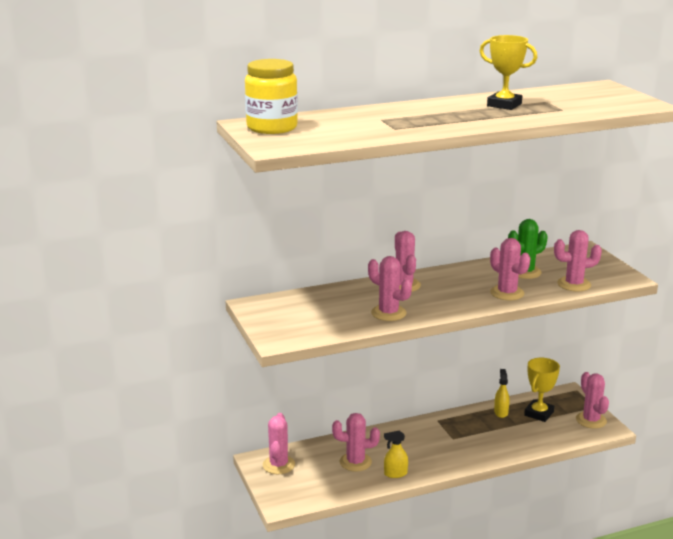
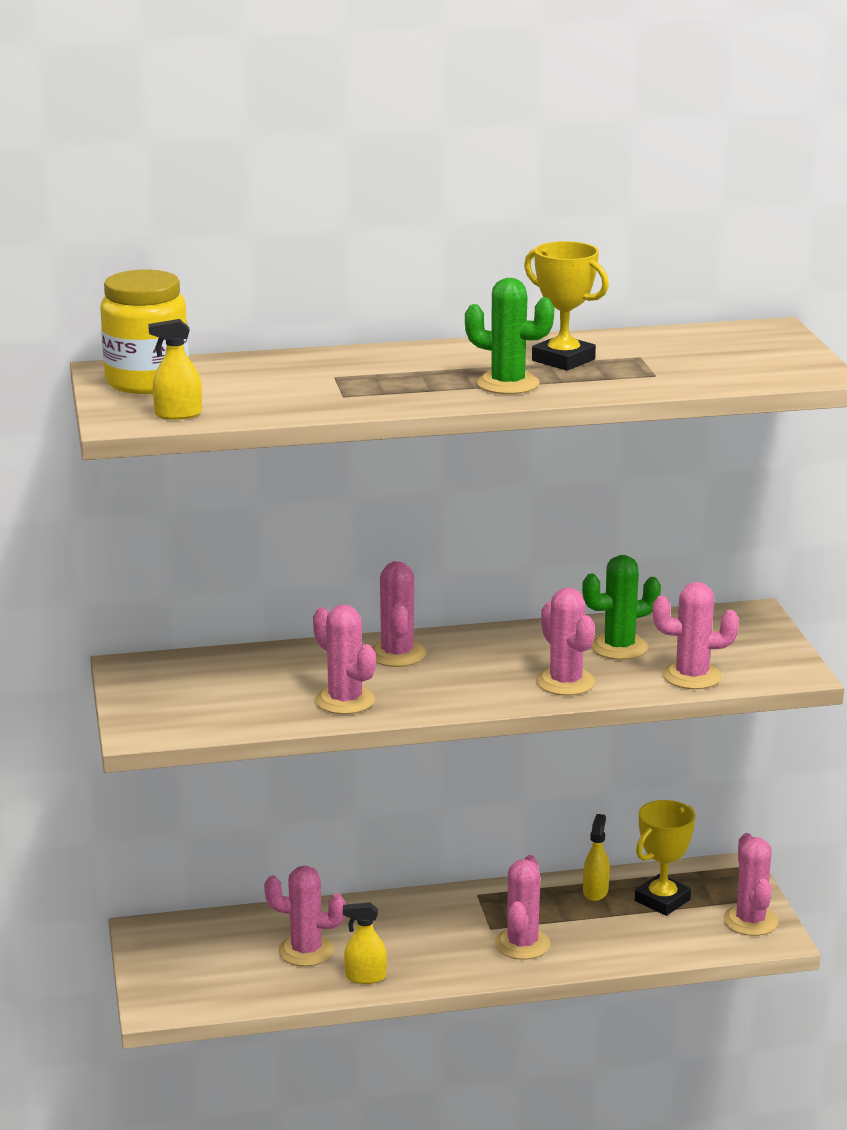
camera: 10 degrees right, 0 degrees up
(278, 465) = (176, 942): pink cactus -> pink cactus (522, 944)
(304, 143) = (178, 414): none -> yellow spray bottle
(484, 118) = (508, 384): none -> green cactus

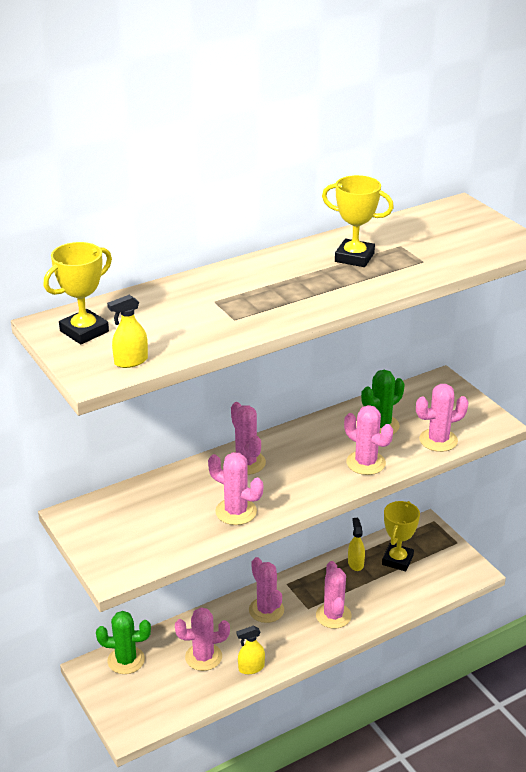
camera: 20 degrees left, 10 degrees up
(147, 382) = (84, 331): yellow jar -> yellow trophy
(508, 384) = (336, 287): green cactus -> green cactus (126, 660)
(750, 921) = (455, 563): pink cactus -> pink cactus (266, 610)

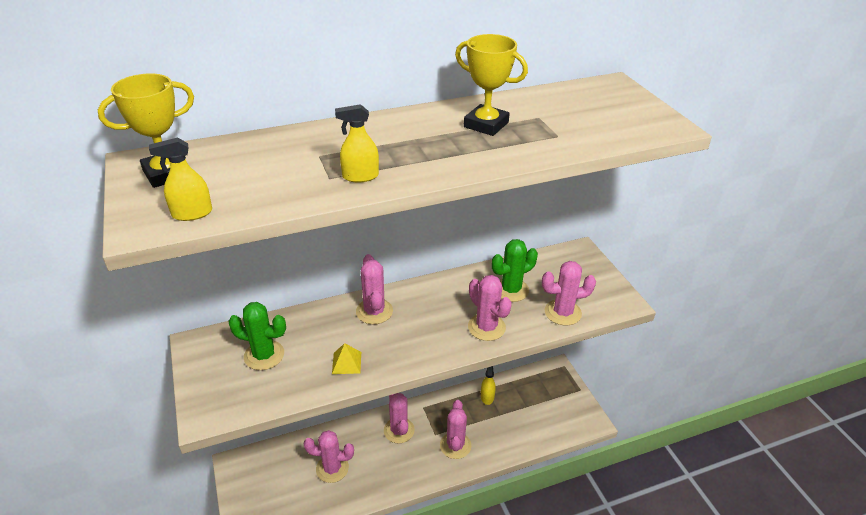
camera: 10 degrees right, 5 degrees up
(126, 660) = (266, 460): green cactus -> green cactus (264, 355)
(236, 512) = (346, 363): pink cactus -> yellow pyramid
(251, 668) = (370, 487): yellow spray bottle -> yellow spray bottle (360, 176)
(397, 560) = (524, 399): yellow trophy -> none

